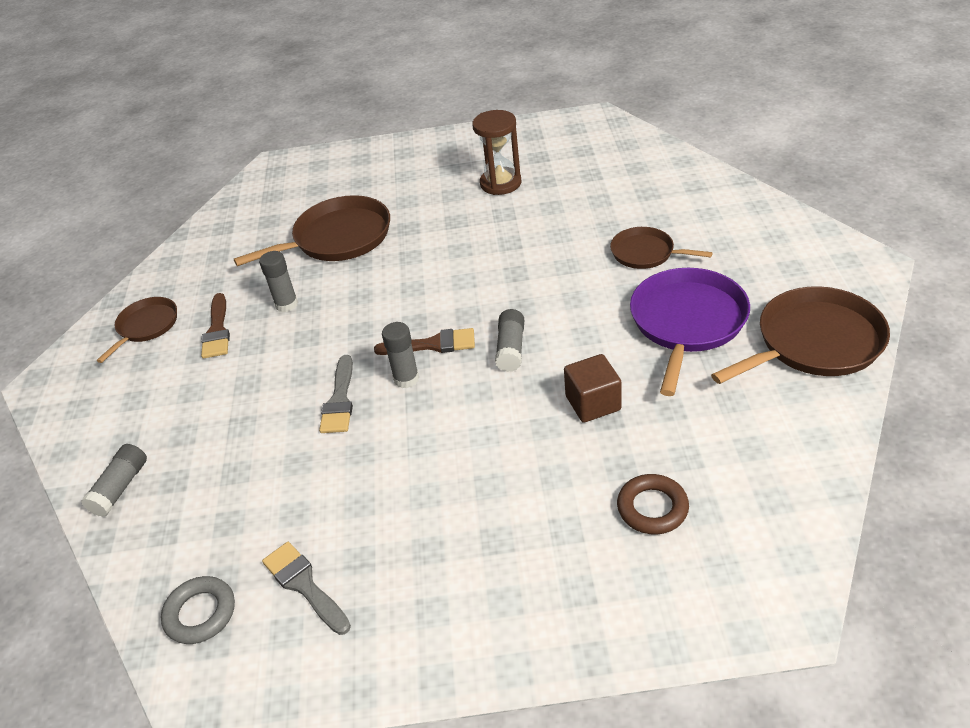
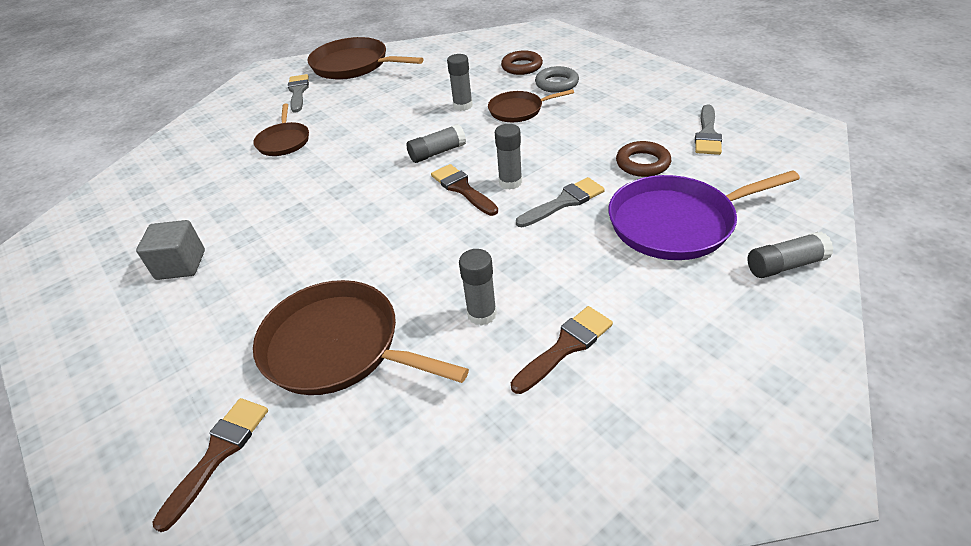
camera: 125 degrees left, 0 degrees up
(146, 326) = (623, 432): brown pan -> brown pan (518, 110)
(200, 613) = (781, 158): grey ring -> grey ring (556, 83)
(318, 188) = (218, 453): none -> brown brush
(325, 489) = (642, 163): none -> brown ring
(500, 183) = (181, 265): brown hourglass -> grey cube
(593, 403) = (463, 106): brown cube -> grey glue stick
(687, 323) = (360, 102): purple pan -> purple pan (676, 223)
(767, 280) = (298, 92): none -> grey brush

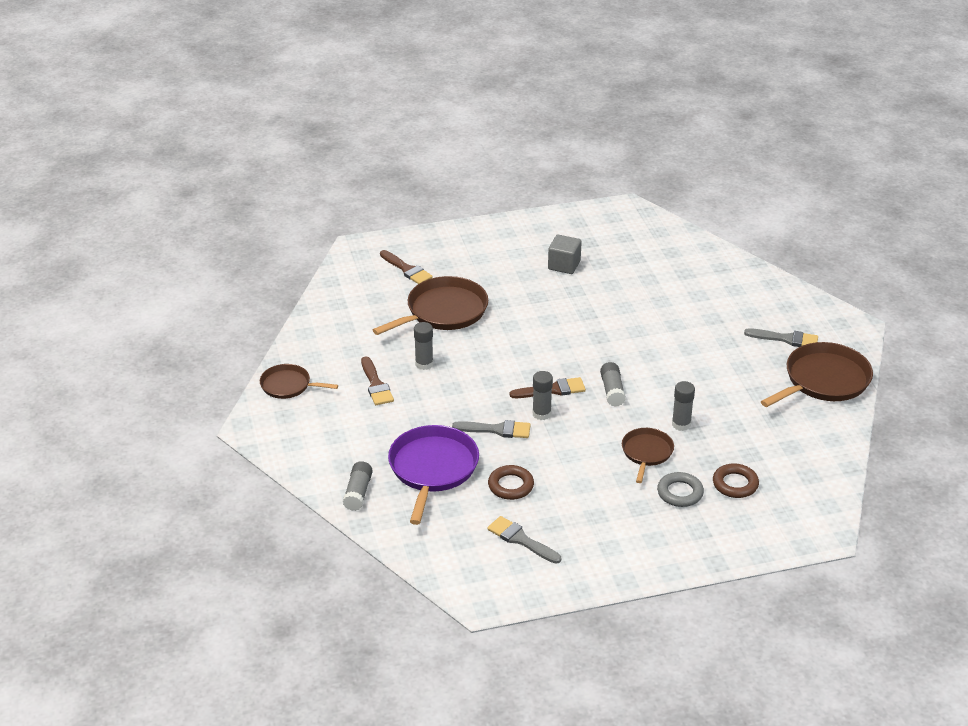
camera: 110 degrees right, 5 degrees down
(284, 141) = (694, 320): brown pan -> brown pan (288, 385)
(564, 202) = (497, 430): grey brush -> grey brush turned 75 degrees counterclockwise

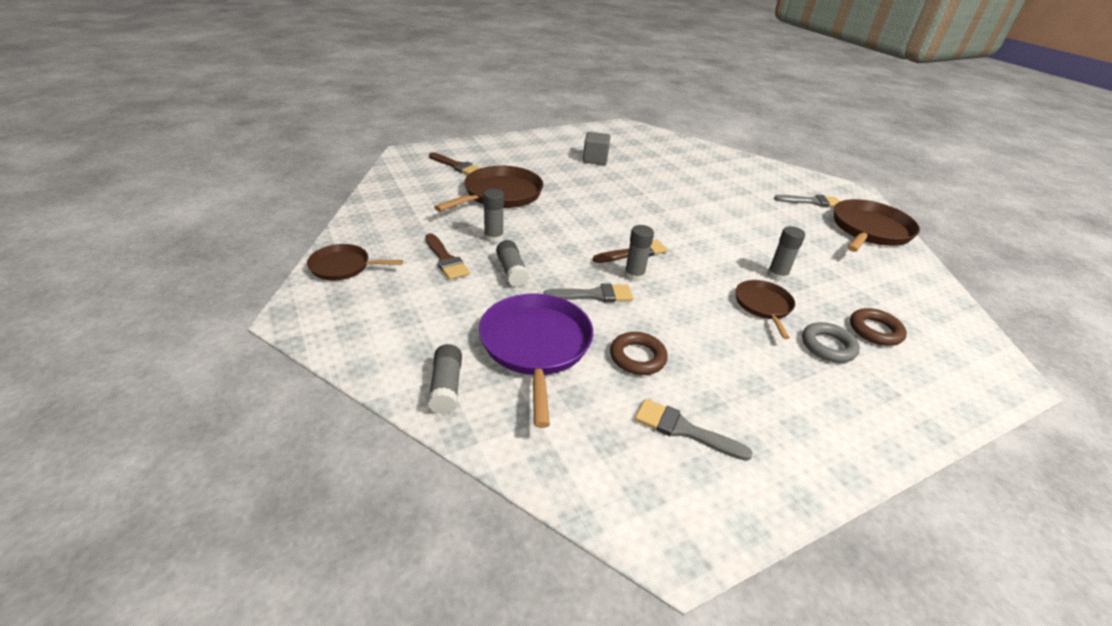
camera: 15 degrees left, 0 degrees up
(612, 391) = (692, 250): grey glue stick -> grey glue stick (512, 271)

